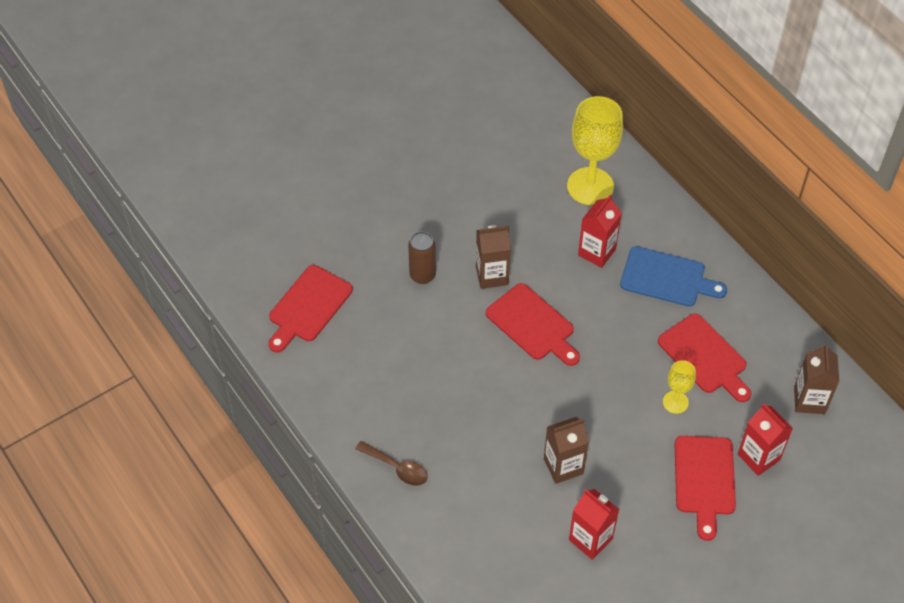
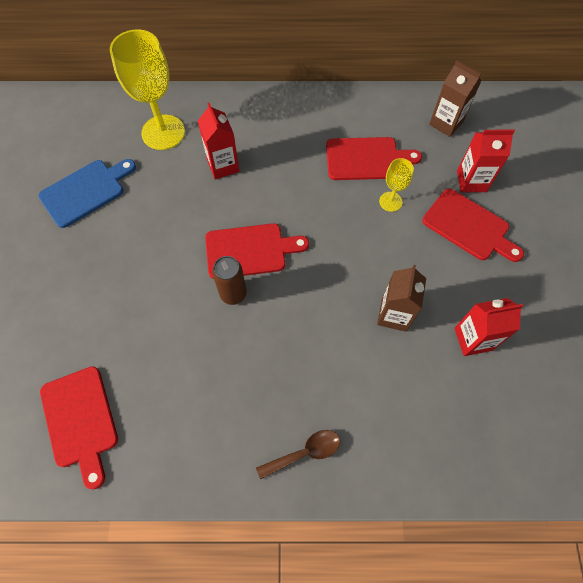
camera: 55 degrees left, 10 degrees up
(422, 275) = (134, 301): brown can -> brown can (233, 294)
(492, 275) = (180, 249): brown carton -> none
(667, 278) = (282, 138): blue cutting board -> blue cutting board (85, 191)

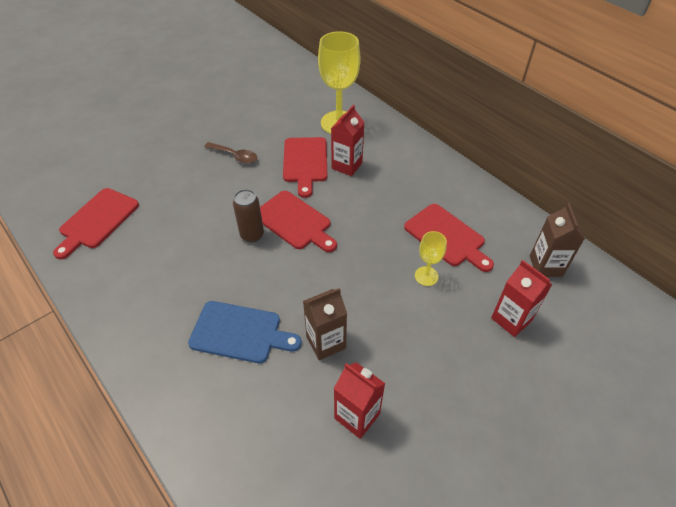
camera: 50 degrees right, 15 degrees down
(85, 191) = (257, 120): blue cutting board -> blue cutting board (240, 332)
(305, 452) = (160, 357): brown spoon -> brown spoon (235, 156)
(468, 226) = (464, 345): red cutting board -> red cutting board (305, 162)

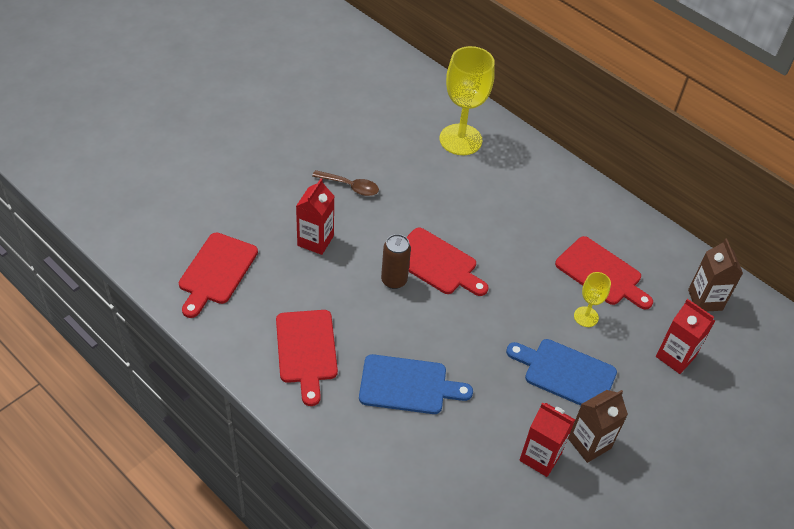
camera: 10 degrees left, 0 degrees up
(305, 162) = (432, 191): red cutting board -> red cutting board (306, 350)
(326, 342) = (496, 390): brown carton -> brown carton (589, 443)
(347, 165) = (480, 194): red carton -> red carton (315, 241)
(398, 330) = (566, 373): none -> blue cutting board

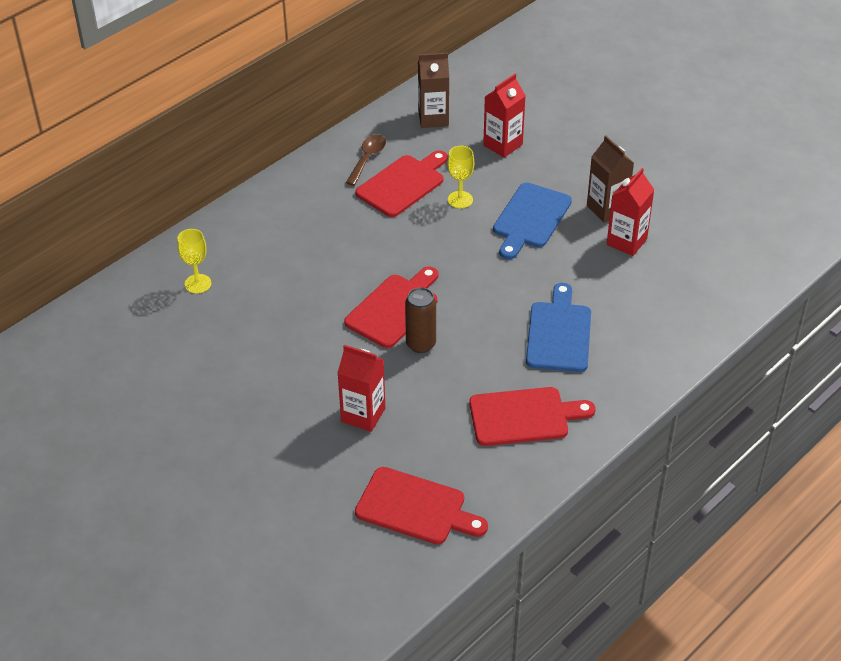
camera: 85 degrees left, 5 degrees down
(350, 186) = (274, 384): brown spoon -> brown spoon (367, 159)
(460, 139) = (198, 284): yellow goblet -> yellow goblet, size x0.50

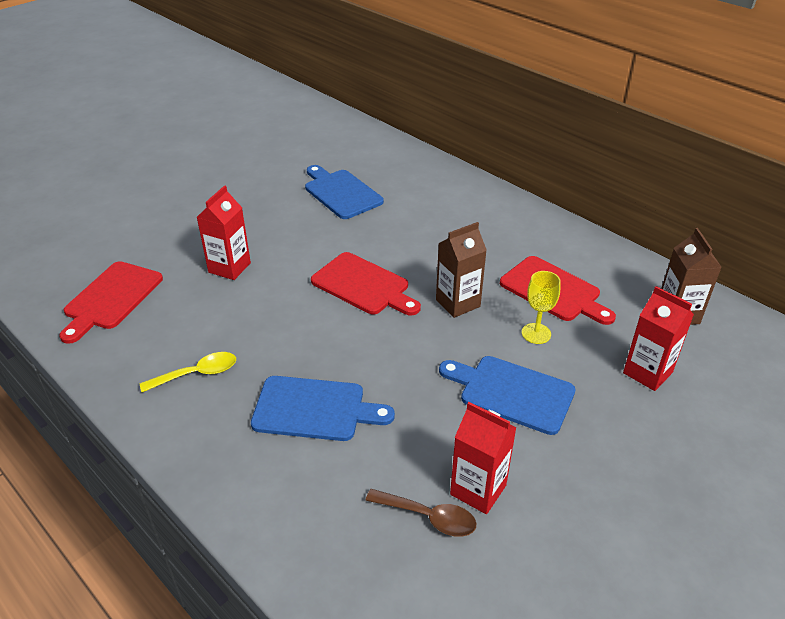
camera: 90 degrees right, 5 degrees down
(198, 284) = (400, 178): yellow goblet -> none
(222, 333) = (341, 193): none -> blue cutting board
(367, 159) = (589, 266): brown spoon -> brown spoon (428, 517)
(421, 344) = (312, 302): brown can -> none
(523, 416) = (197, 374): red cutting board -> yellow spoon
(607, 209) = (542, 472): brown carton -> brown carton (458, 303)

